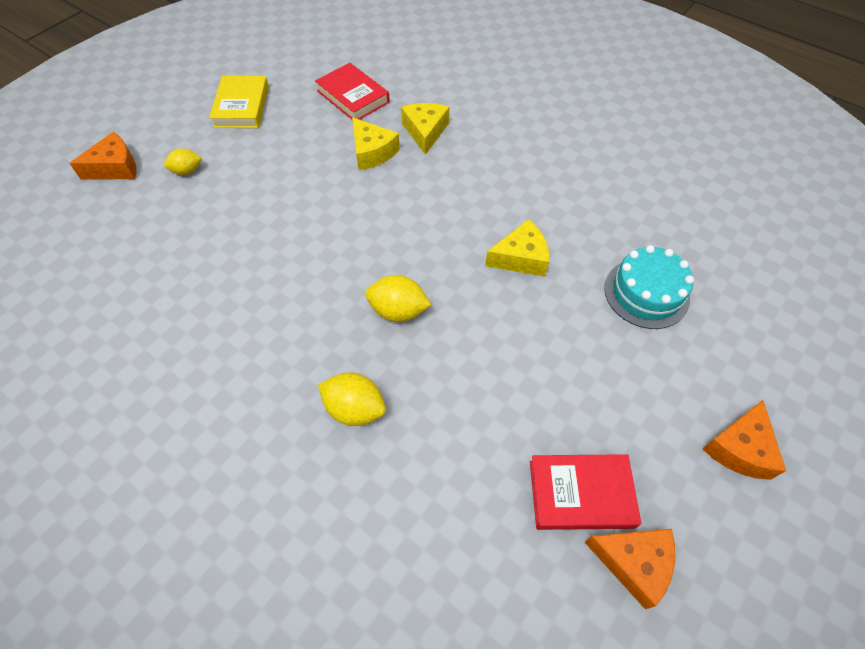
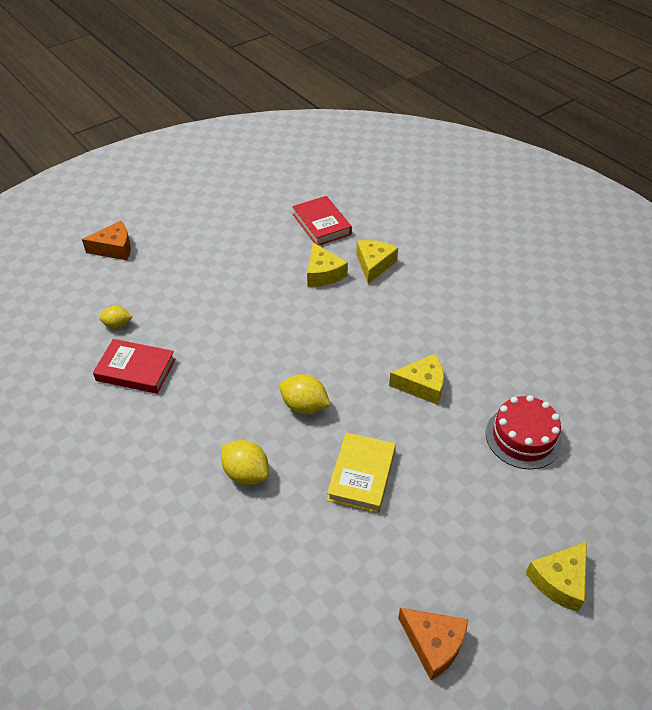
camera: 15 degrees right, 10 degrees down
(187, 171) = (169, 261): yellow lemon -> yellow lemon (117, 325)
(242, 106) = (227, 217): yellow book -> yellow book (361, 475)
(581, 494) = (408, 581): red book -> red book (136, 370)
(646, 293) = (523, 437): turquoise cake -> red cake
(739, 448) = (559, 580): orange cheese -> yellow cheese

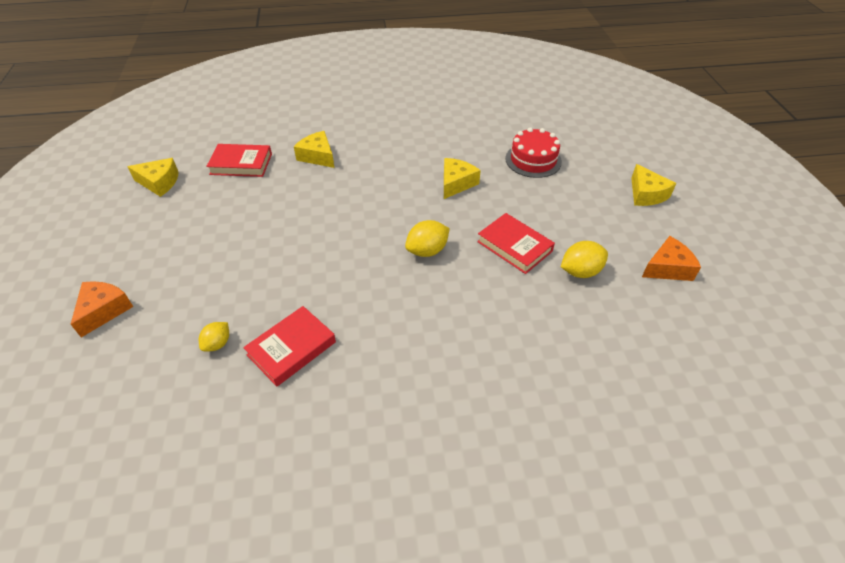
camera: 60 degrees left, 0 degrees up
(246, 473) = (469, 311): yellow lemon -> yellow lemon (580, 271)
(323, 274) = (298, 185): yellow cheese -> yellow cheese (159, 182)
(361, 475) = (514, 246): yellow book -> red book

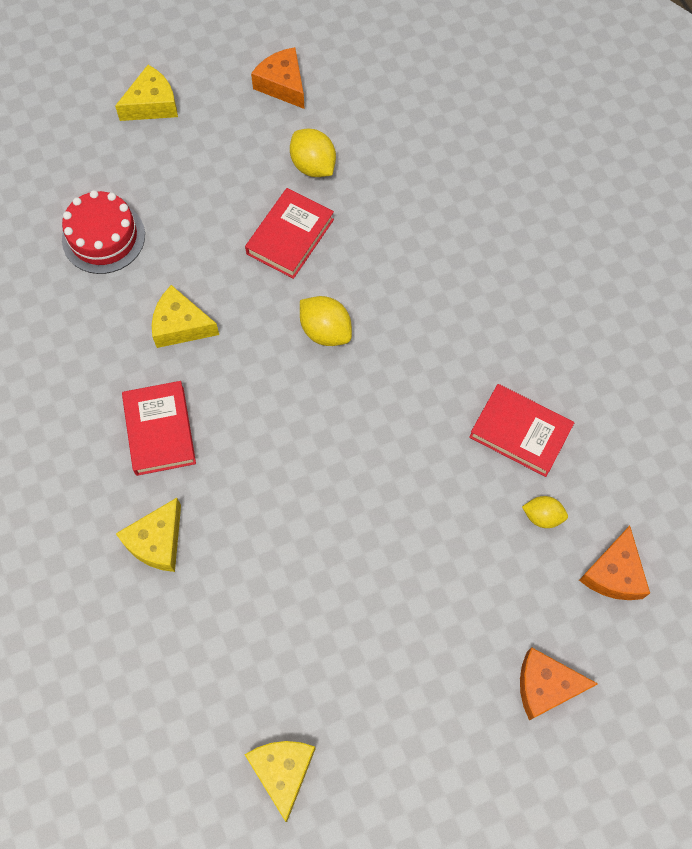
camera: 105 degrees left, 20 degrees up
(144, 379) = (614, 573): none -> orange cheese
(241, 164) = (203, 657): red book -> red book (160, 430)

